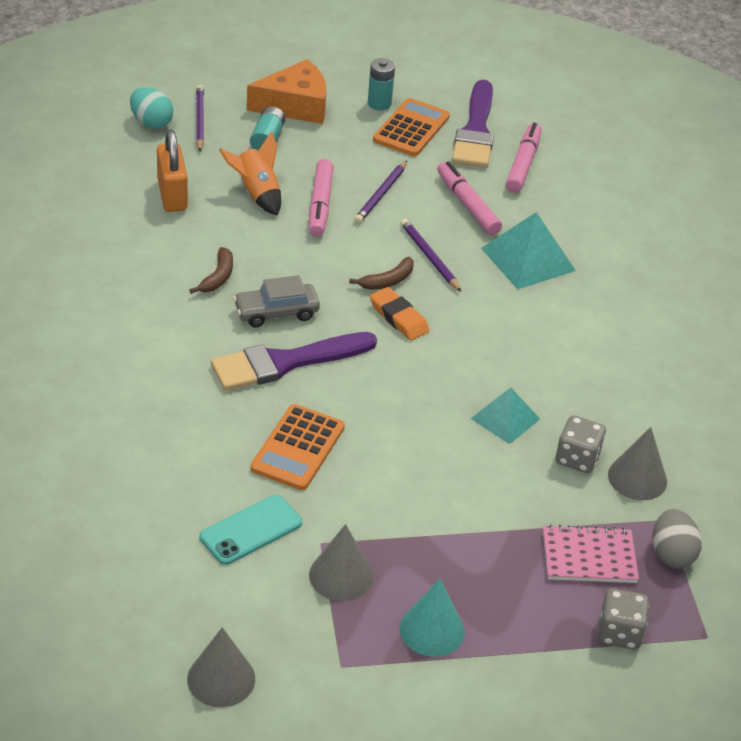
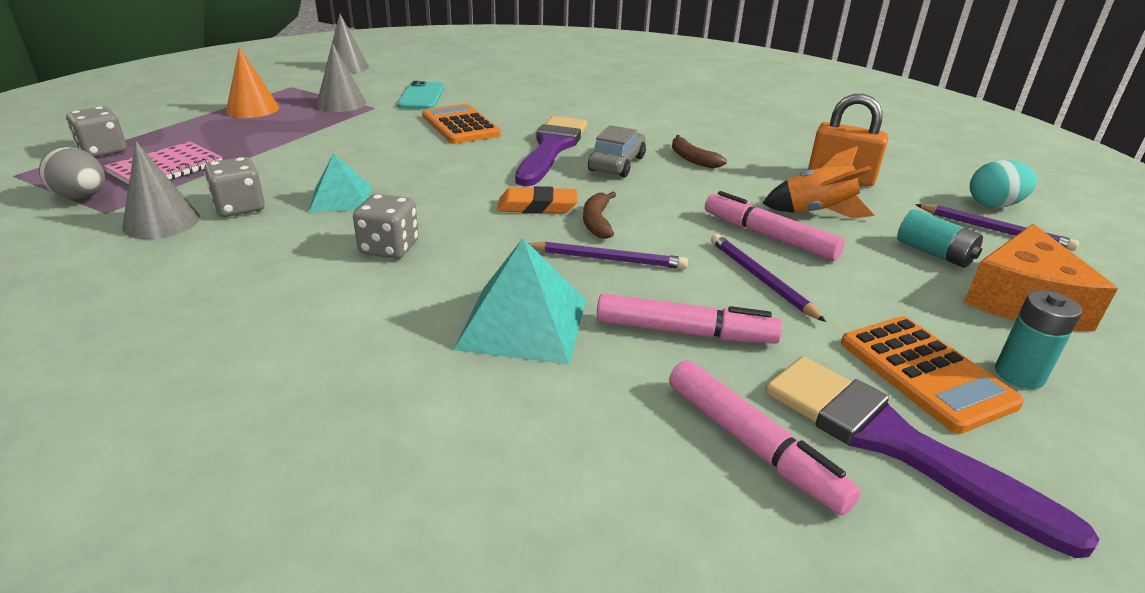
camera: 130 degrees right, 10 degrees down
(432, 630) = (252, 109): turquoise cone -> orange cone
(529, 350) = (389, 248): none -> grey dice

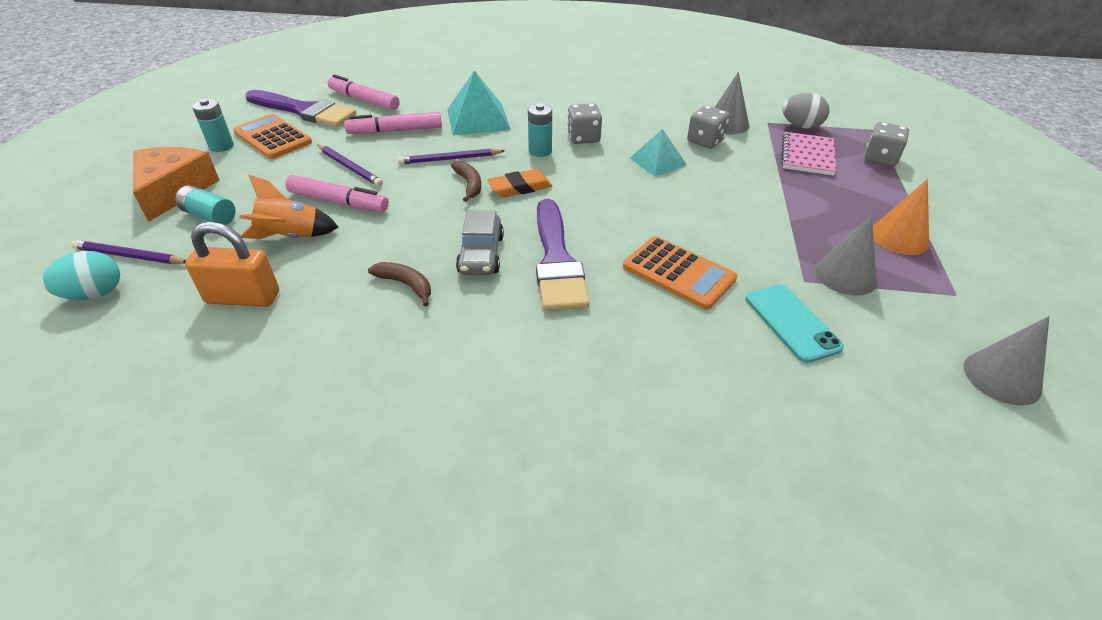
camera: 160 degrees right, 10 degrees up
(471, 243) = (540, 151): none -> turquoise battery

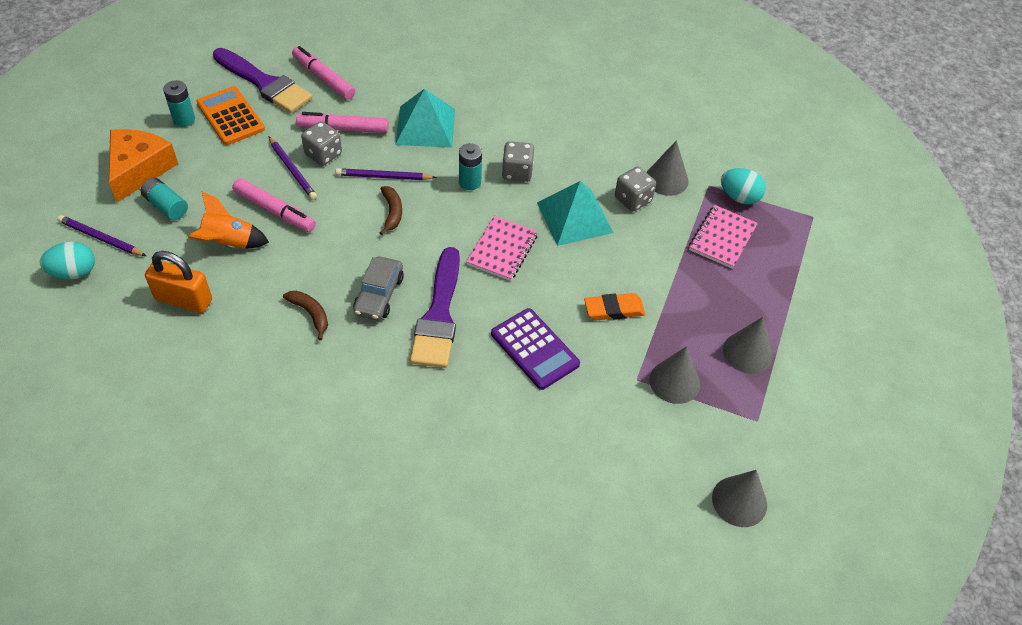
camera: 10 degrees right, 10 degrees up
(520, 187) = (436, 225): orange eraser -> orange eraser (614, 309)
(599, 196) = (502, 250): none -> pink notebook
(658, 161) = (575, 217): turquoise pyramid -> turquoise pyramid, size x1.53
(678, 273) = (534, 349): orange calculator -> purple calculator
(791, 323) = (602, 417): turquoise phone -> none
(801, 126) = (739, 197): grey egg -> turquoise egg
(880, 158) = (792, 256): grey dice -> grey dice (323, 154)
(899, 237) = (747, 352): orange cone -> grey cone

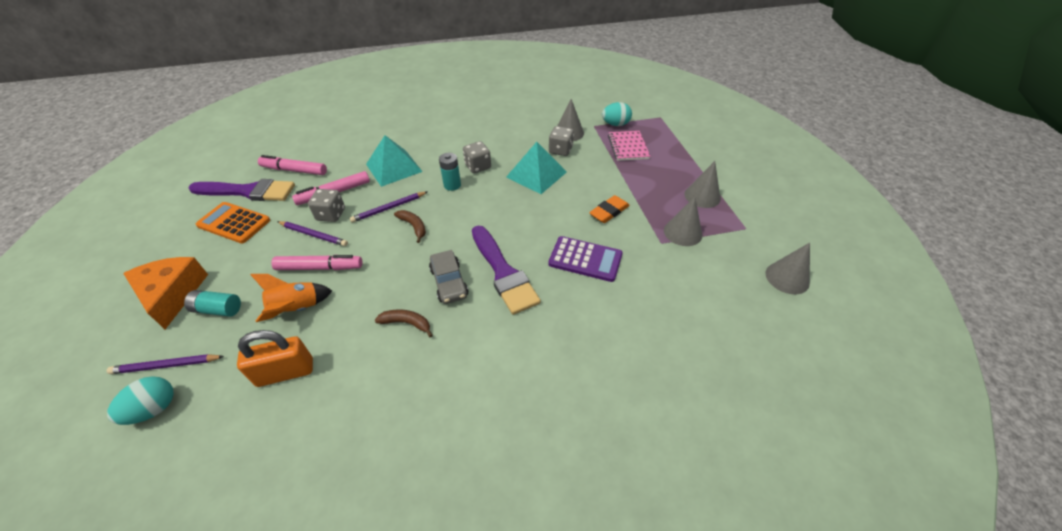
camera: 30 degrees left, 5 degrees down
(184, 120) = (192, 242): turquoise battery -> none
(502, 250) = (509, 213): pink notebook -> none

